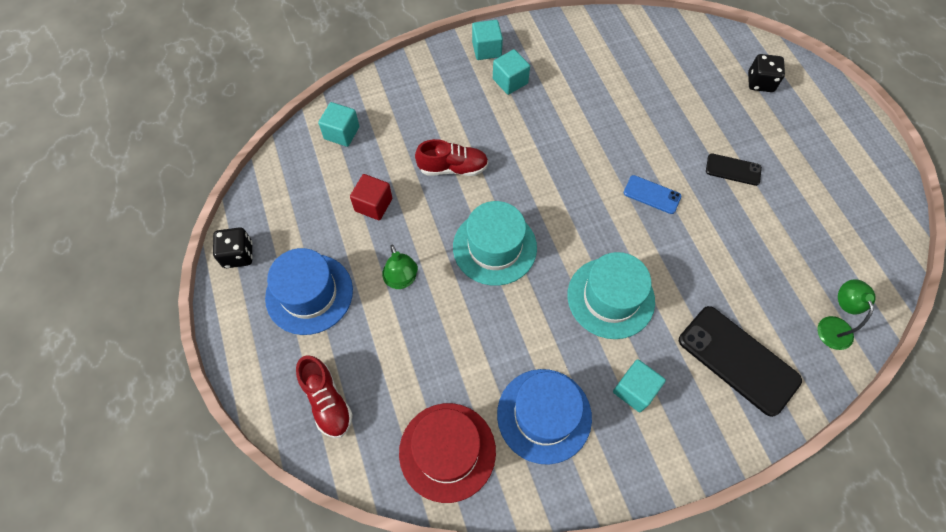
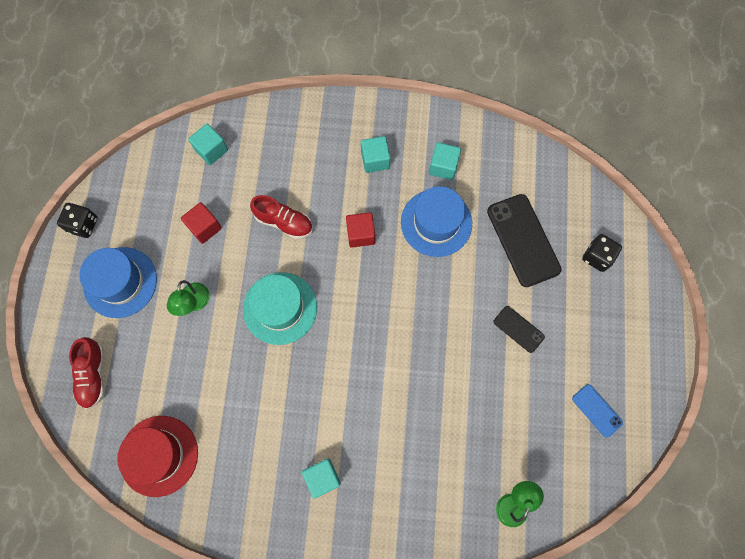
camera: 25 degrees right, 10 degrees up
(486, 49) = (372, 119): turquoise cube -> turquoise cube (443, 166)
(535, 149) = (361, 234): none -> red cube
(544, 415) = (243, 463): blue hat -> blue hat (436, 223)
(610, 297) = (347, 394): turquoise hat -> none
(652, 194) = (434, 320): blue phone -> blue phone (597, 410)
(738, 360) = (418, 493): black phone -> black phone (523, 240)

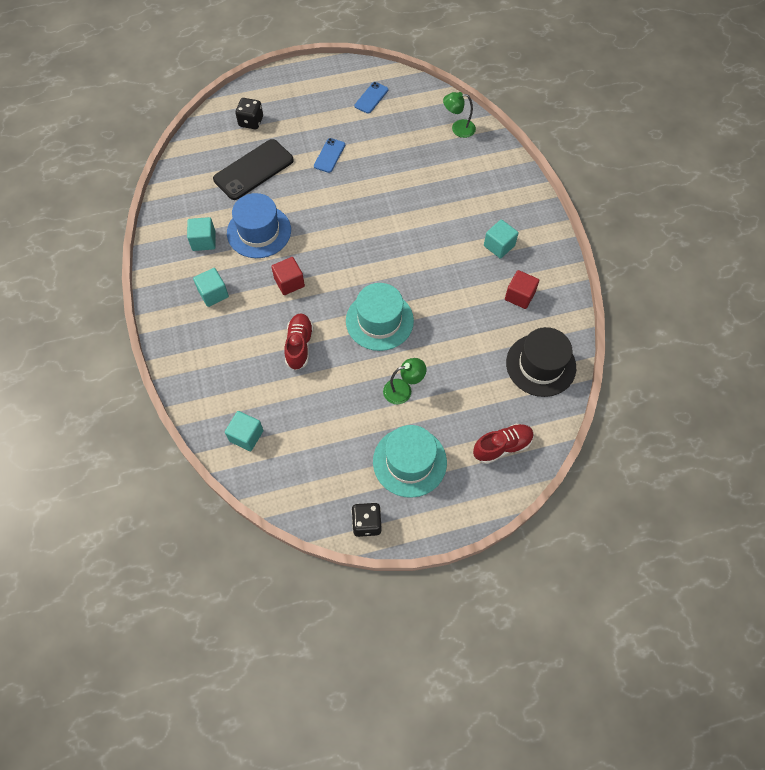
camera: 110 degrees left, 10 degrees down
(120, 282) = (409, 462): blue hat -> turquoise hat
(159, 455) = (541, 365): red hat -> black hat
(204, 227) = (328, 410): red cube -> red cube (519, 296)
(518, 329) = (329, 155): black phone -> blue phone

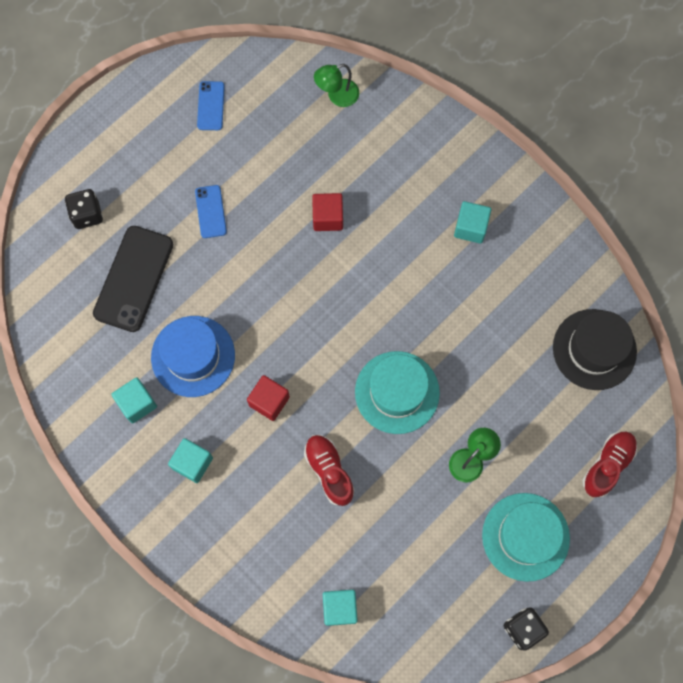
camera: 30 degrees left, 10 degrees up
(519, 296) = (527, 278): red cube -> red cube (328, 217)

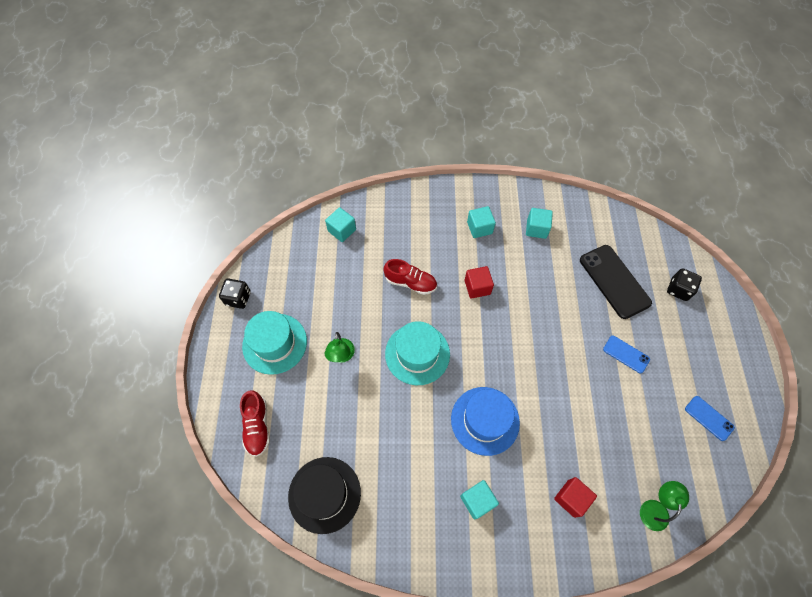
camera: 135 degrees right, 10 degrees down
(193, 356) = (539, 273): blue hat -> blue hat (485, 420)
(328, 217) = (564, 417): red cube -> red cube (571, 498)

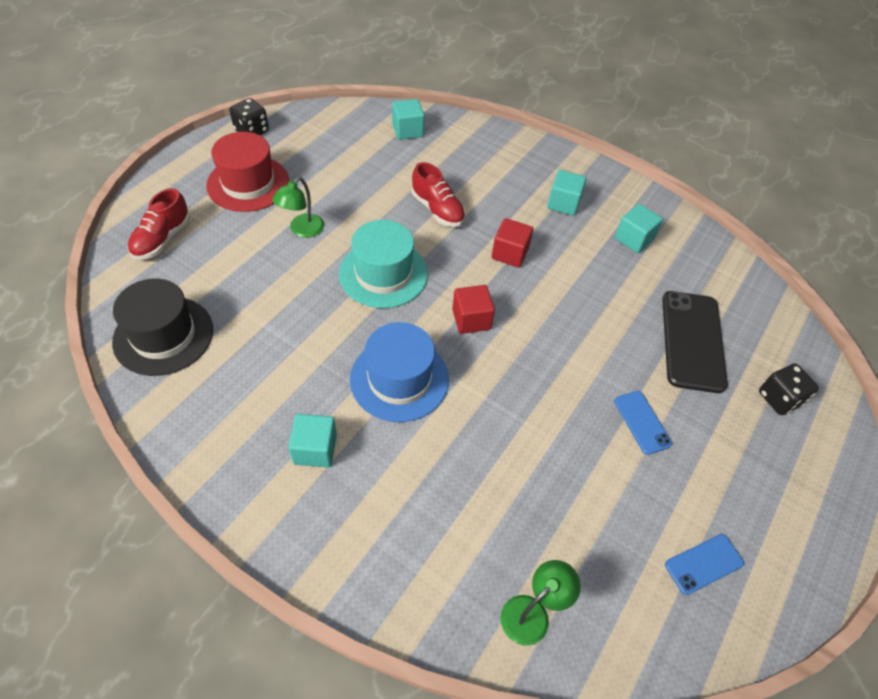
camera: 30 degrees right, 10 degrees down
(274, 343) = (248, 183): turquoise hat -> red hat
(571, 498) = (430, 524): red cube -> red cube (471, 319)
(709, 418) = (704, 564): blue phone -> blue phone turned 75 degrees clockwise

